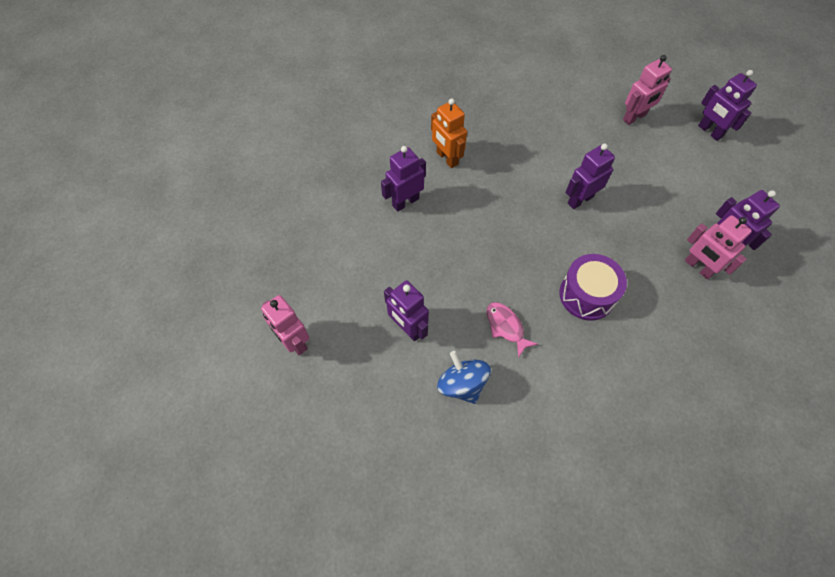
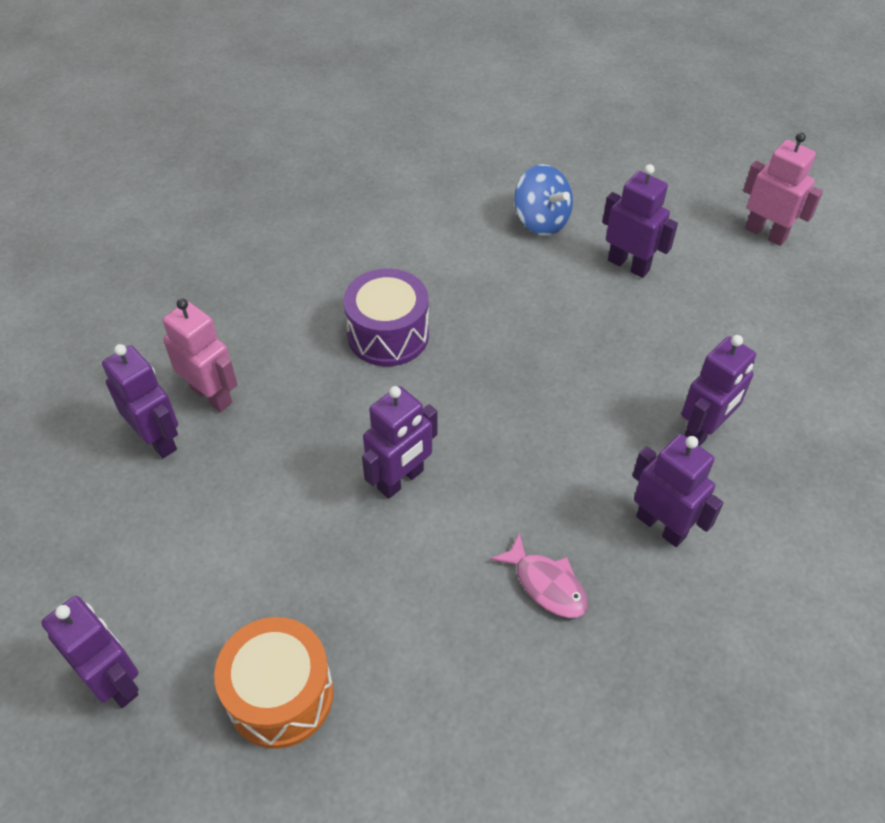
camera: 170 degrees right, 10 degrees down
(447, 158) = (661, 526): orange robot -> purple robot
(506, 327) = (498, 283): pink fish -> pink fish (546, 584)
(634, 117) = (280, 695): pink robot -> orange drum

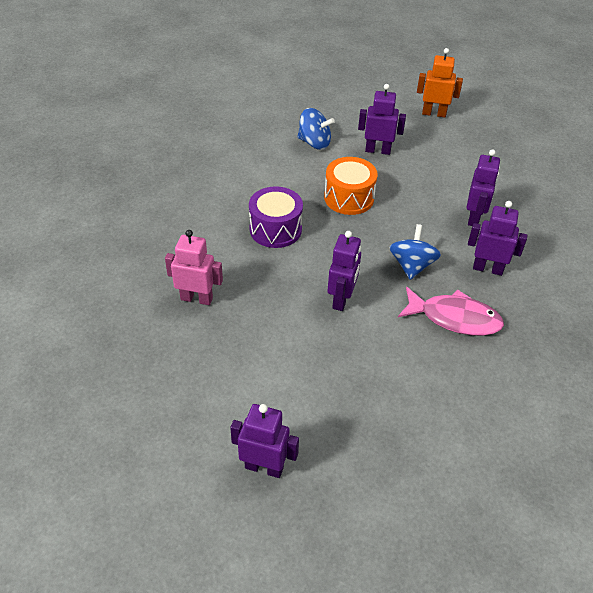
camera: 30 degrees left, 5 degrees down
(158, 439) = (183, 334): purple robot -> none
(280, 695) = (362, 430): orange drum -> orange drum (349, 198)
(543, 471) = (411, 266): none -> blue spinning top
(546, 584) = (454, 318): pink fish -> pink fish, size x1.62
(765, 233) = (434, 113): pink robot -> orange robot

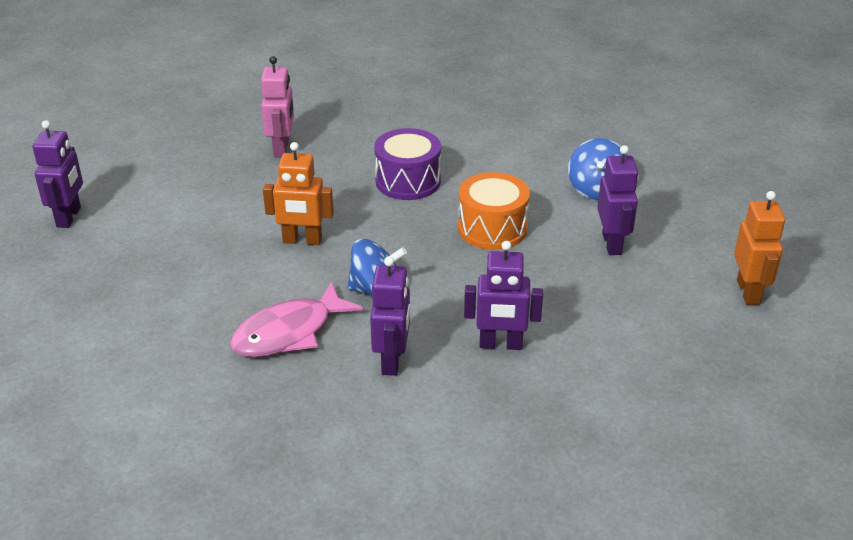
camera: 80 degrees right, 10 degrees down
(341, 299) = (302, 241): purple robot -> orange robot
(454, 318) = (289, 332): pink fish -> pink fish turned 45 degrees clockwise

